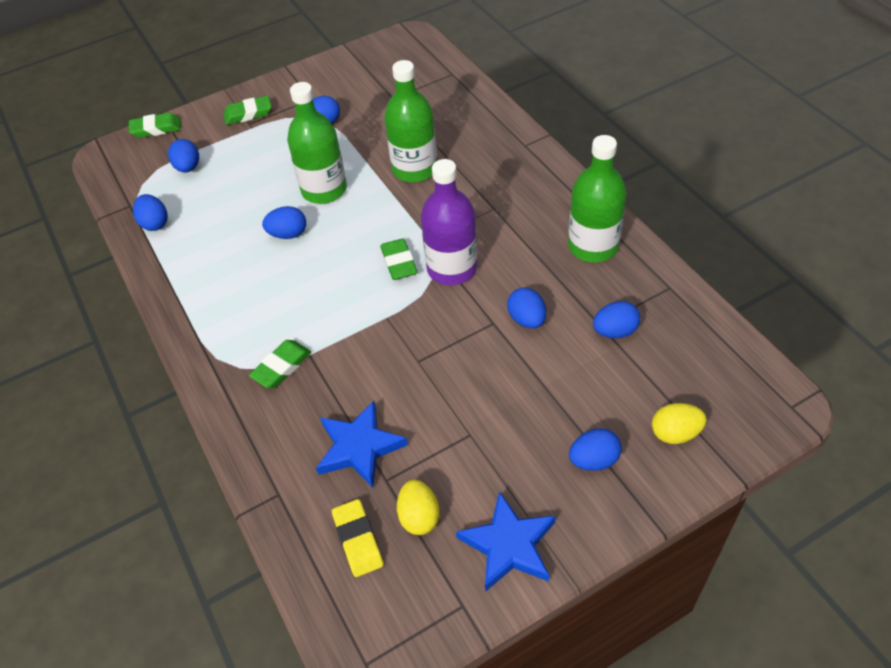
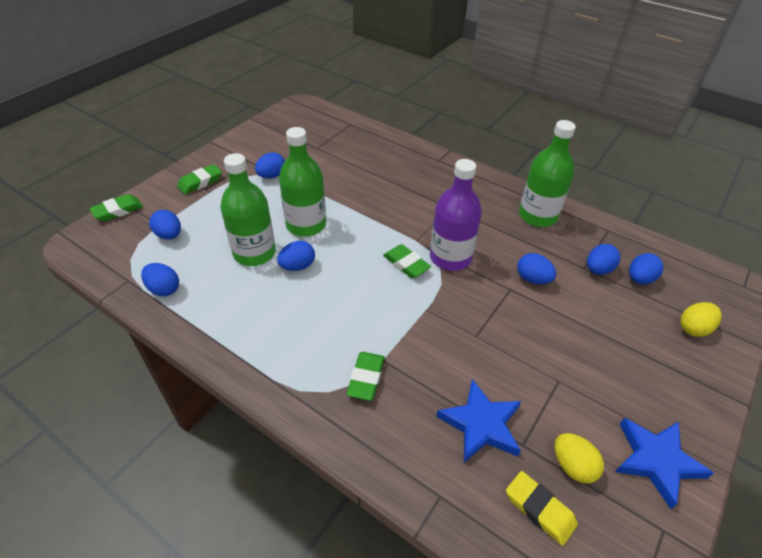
camera: 30 degrees left, 5 degrees down
(415, 169) = (369, 193): green bottle -> green bottle (254, 253)
(593, 460) = (659, 368): blue egg -> blue egg (639, 279)

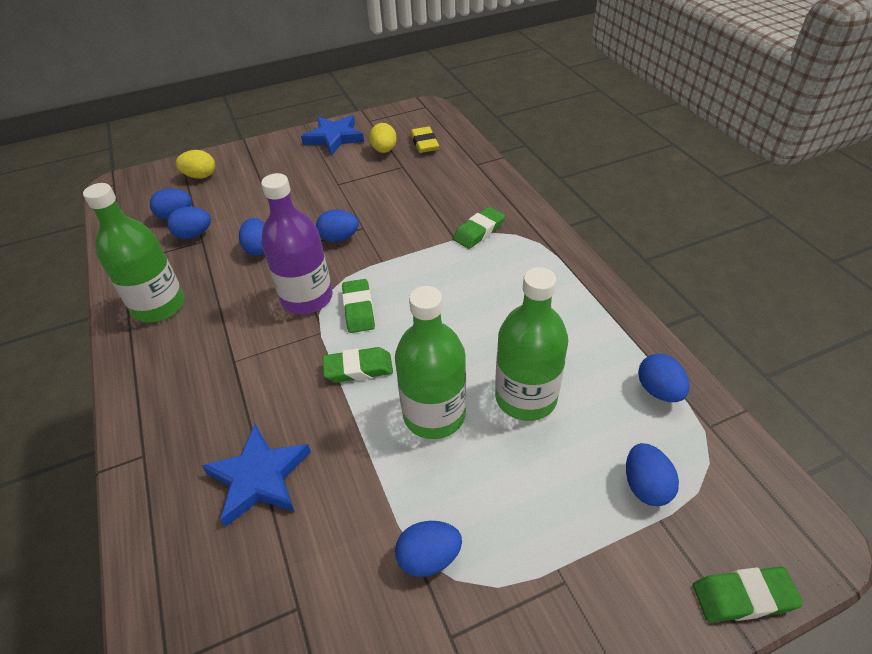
camera: 145 degrees left, 0 degrees up
(200, 182) = (570, 610): green eraser -> green eraser (358, 369)
(297, 266) = (480, 355): blue egg -> blue egg (339, 238)
(481, 424) = (418, 182): blue star -> blue star (259, 477)

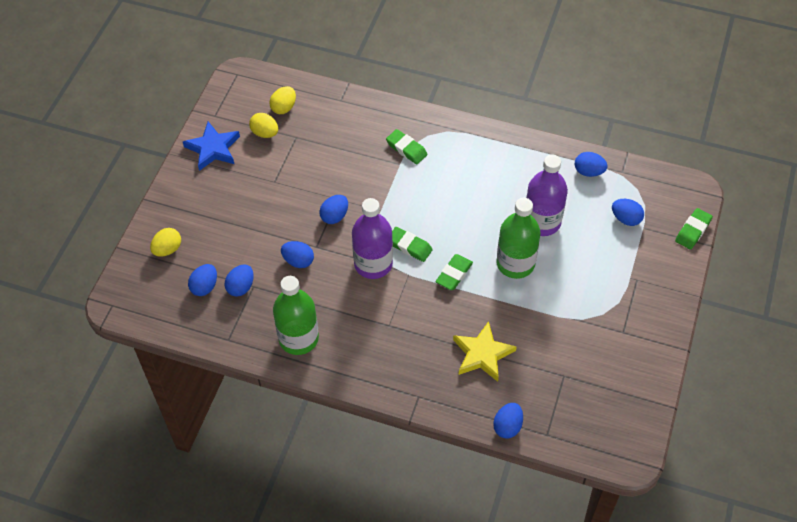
camera: 50 degrees left, 10 degrees up
(259, 477) = (482, 354): blue star -> yellow star
(424, 143) = (284, 108): yellow eraser -> yellow egg
(429, 557) = (585, 316): blue egg -> blue egg (507, 426)
(479, 231) = (406, 149): green eraser -> green eraser turned 45 degrees counterclockwise
(525, 397) = (542, 222): green bottle -> purple bottle

